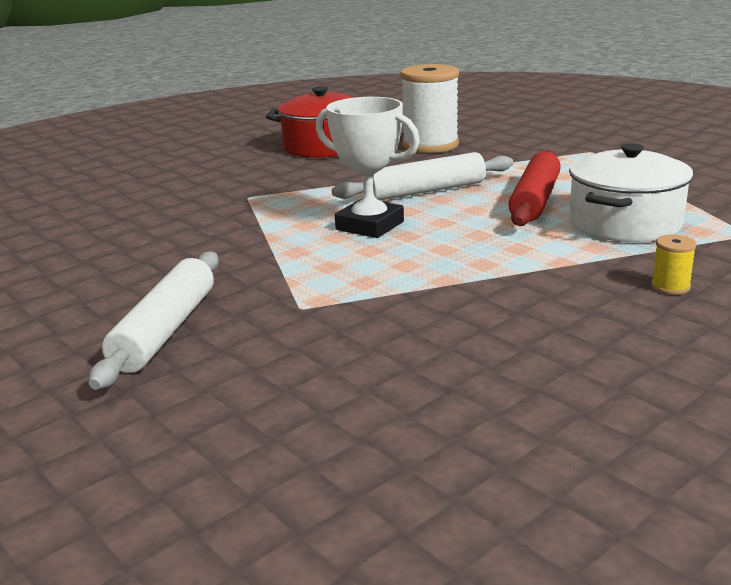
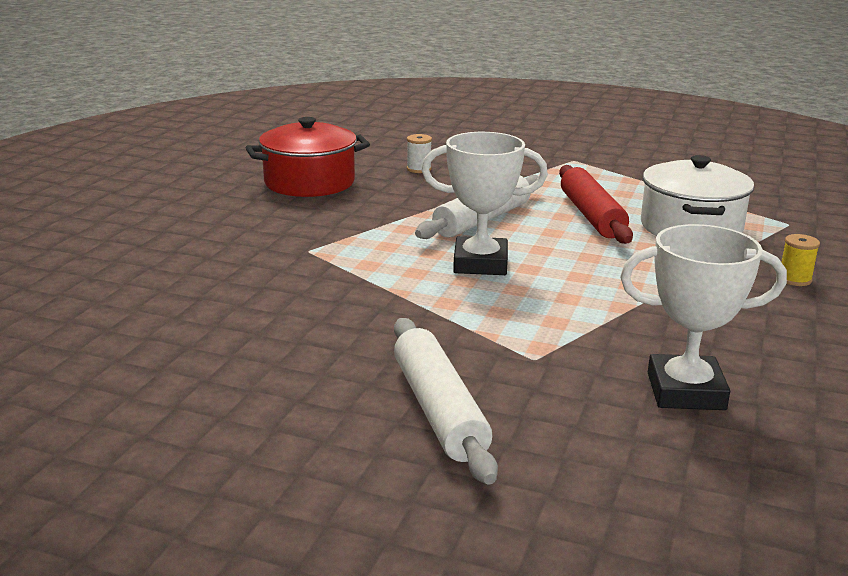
camera: 30 degrees left, 0 degrees up
(394, 362) = (685, 391): none -> white trophy
(430, 145) = (419, 169): white spool -> white spool, size x0.42

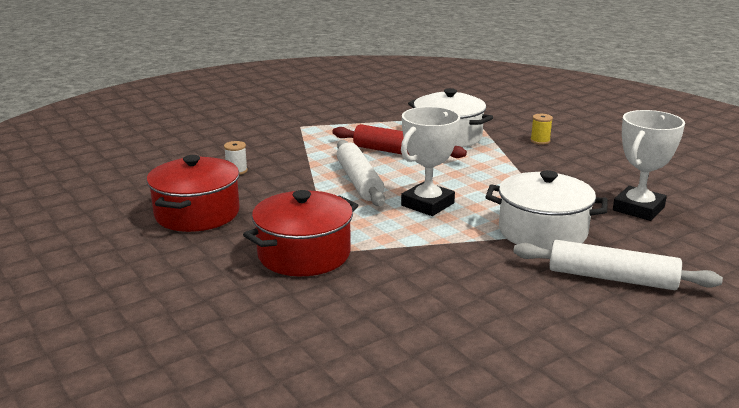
camera: 55 degrees left, 0 degrees up
(287, 241) = (304, 254): none -> red pot
(507, 340) = (542, 232): none -> white pot

